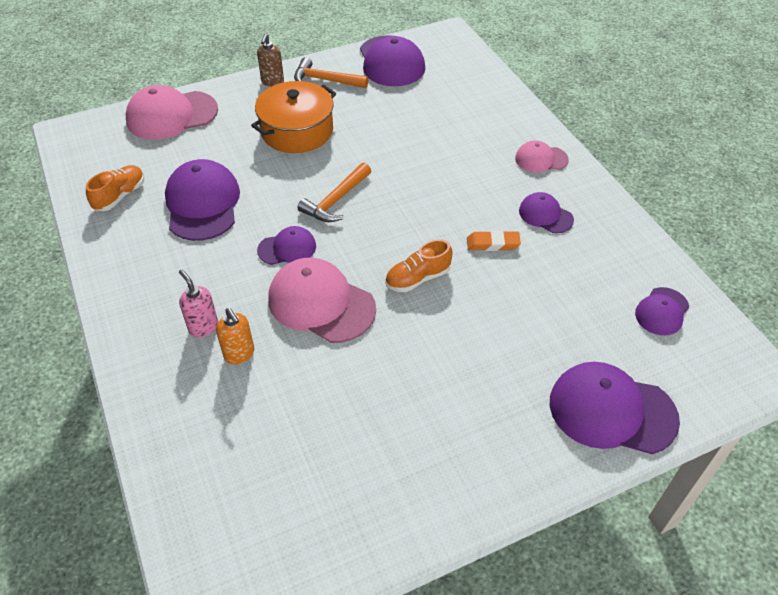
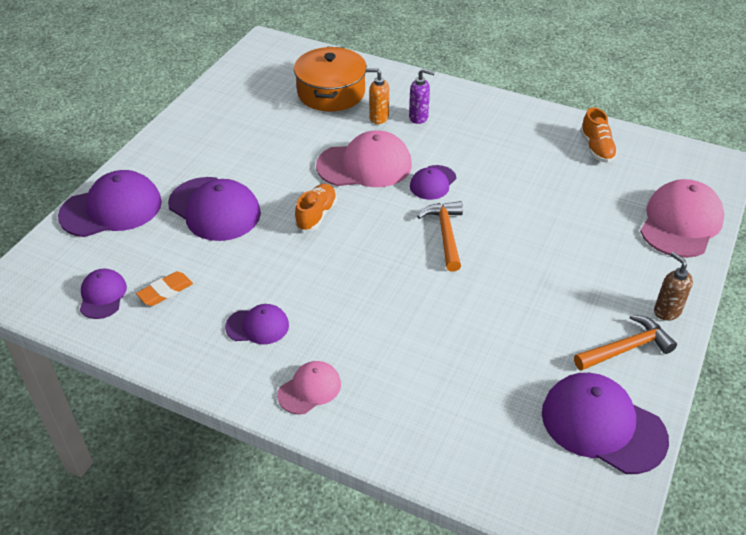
camera: 140 degrees right, 5 degrees down
(202, 204) = (535, 176): purple cap -> purple cap (214, 209)
(203, 327) = (419, 117): pink soap dispenser -> purple soap dispenser
(297, 131) = (564, 274): orange pot -> orange pot (331, 92)
(493, 244) = (283, 273): orange eraser -> orange eraser (165, 291)

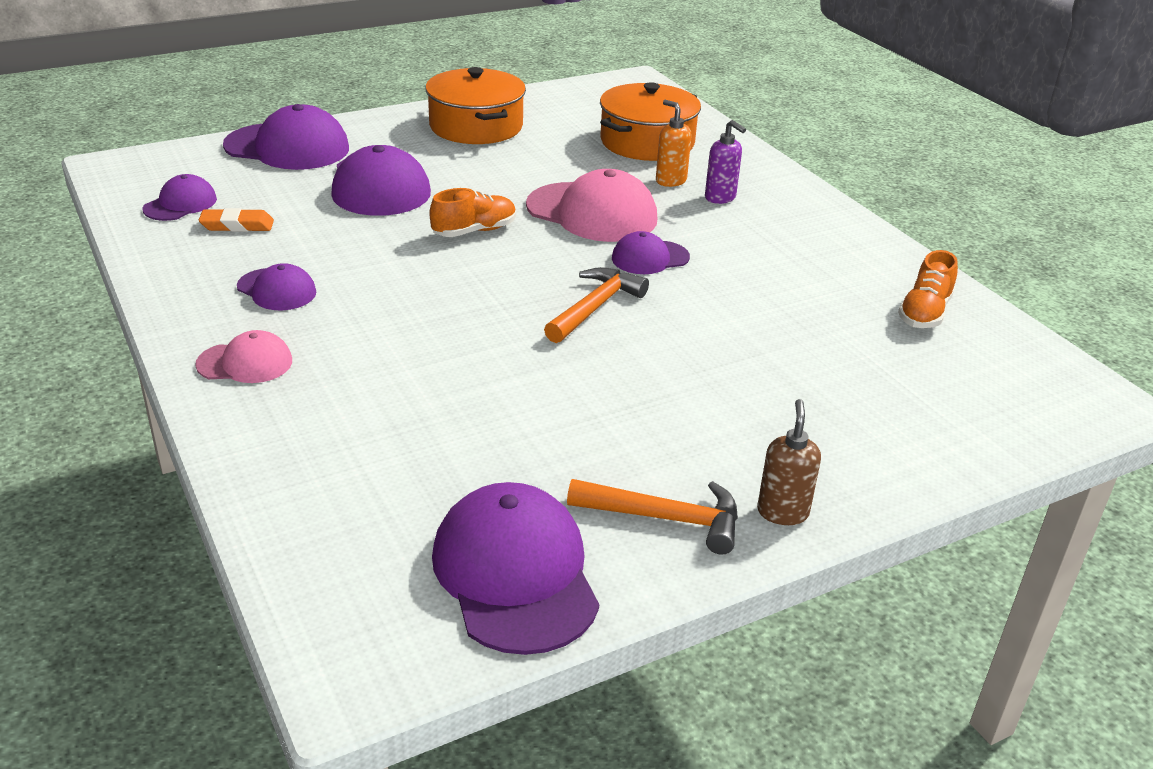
camera: 35 degrees right, 10 degrees down
(214, 129) = (476, 126): none -> orange pot
(680, 223) = (944, 436): pink cap -> none

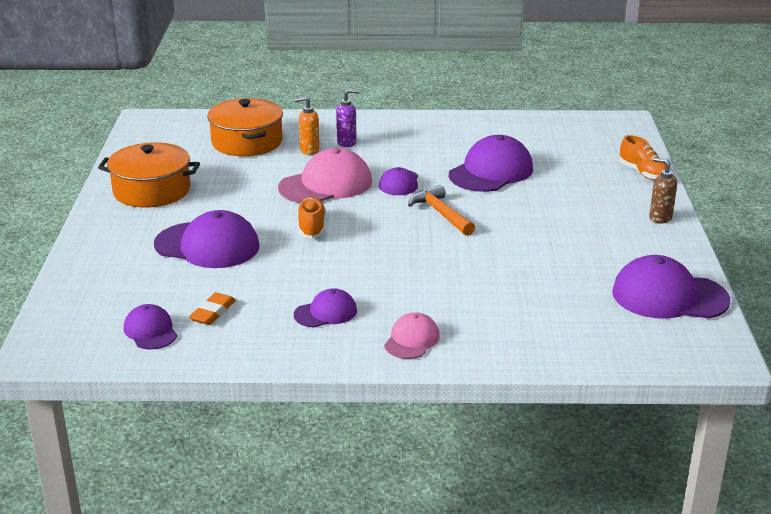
camera: 60 degrees left, 5 degrees down
(287, 147) = (98, 269): purple cap -> purple cap (491, 172)
(665, 518) = (648, 247): orange hammer -> none
(924, 313) = (520, 132): orange shoe -> orange shoe (643, 173)

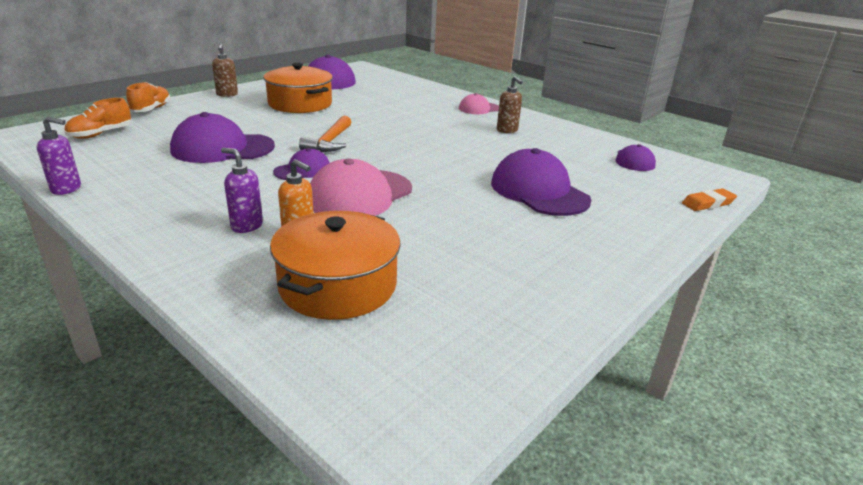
camera: 140 degrees left, 0 degrees up
(152, 190) = (539, 269): orange pot -> orange pot (300, 104)
(213, 312) = (580, 154): orange eraser -> orange eraser (708, 203)
(311, 227) = (436, 170): orange shoe -> orange shoe (101, 134)
(325, 313) = (507, 130): purple cap -> brown soap dispenser
(326, 185) = (360, 195): pink cap -> pink cap turned 60 degrees counterclockwise
(484, 116) = (67, 189): none -> purple soap dispenser

